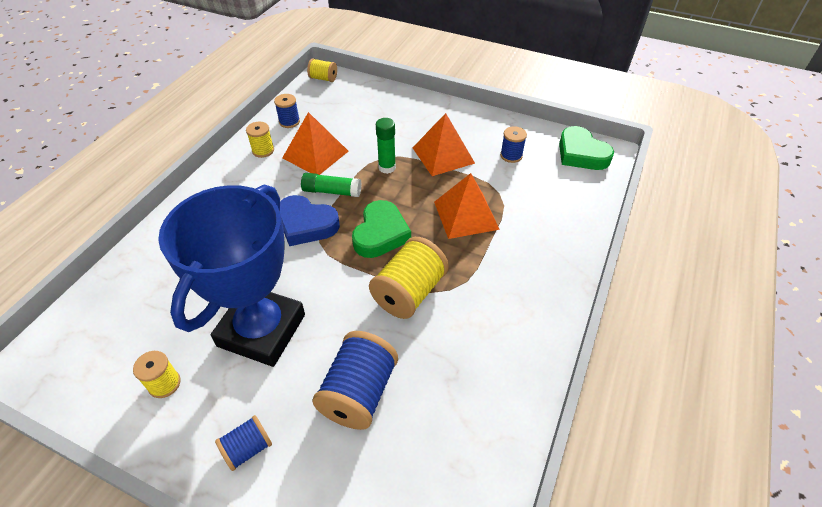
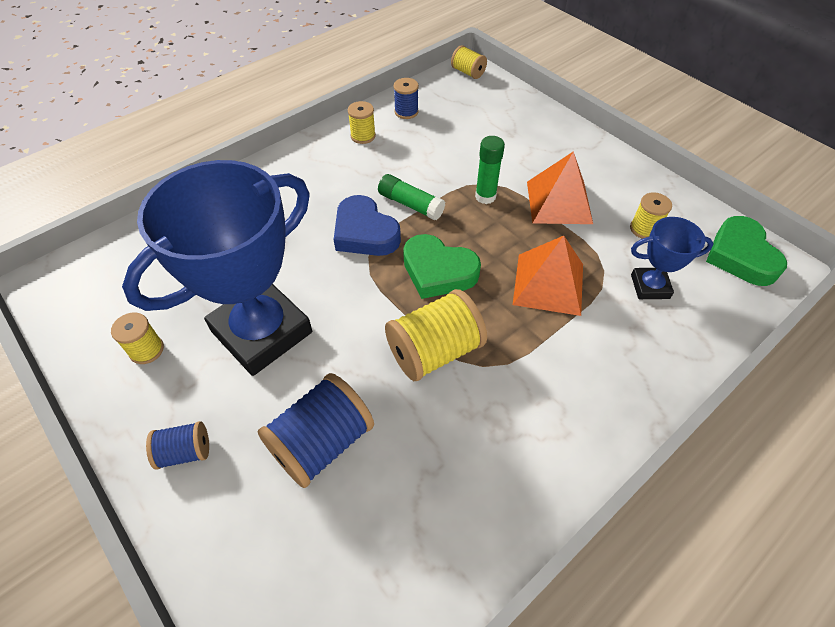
camera: 25 degrees right, 5 degrees up
(315, 154) = (415, 157): orange pyramid -> none
(380, 234) = (438, 271): green heart -> green heart turned 75 degrees clockwise
(511, 155) = (644, 229): blue spool -> yellow spool
(534, 193) = (650, 286): none -> blue trophy

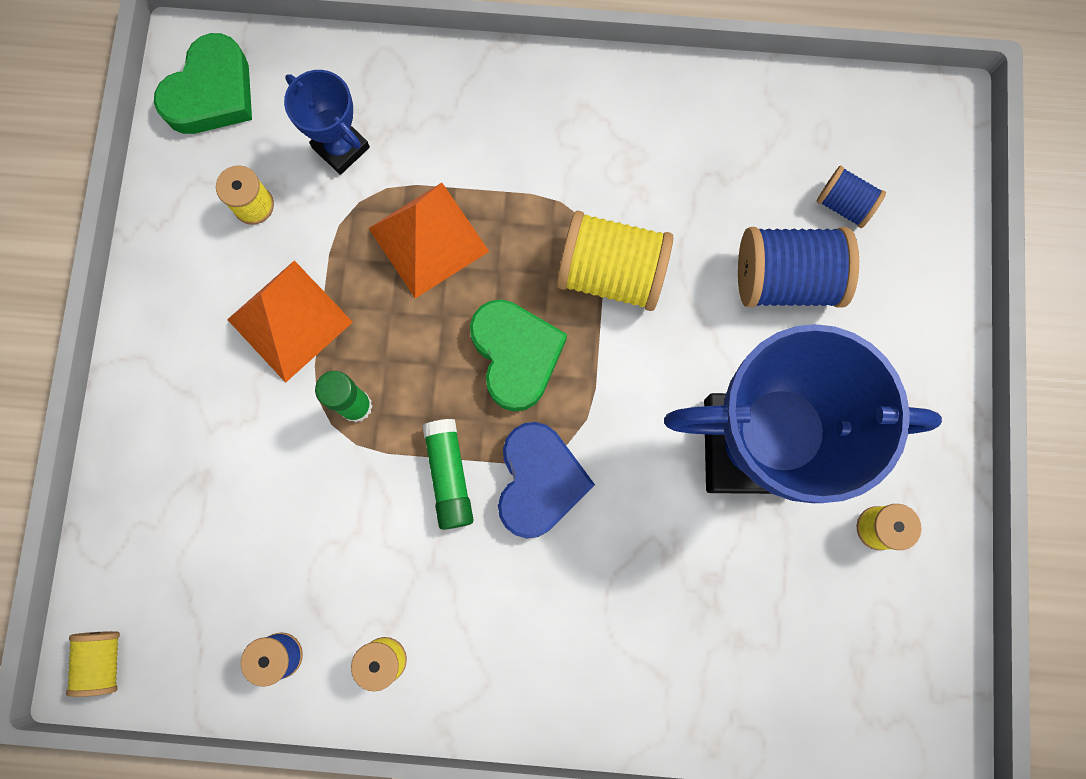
camera: 135 degrees left, 25 degrees up
(185, 452) = (905, 375): blue spool -> blue spool (844, 204)

